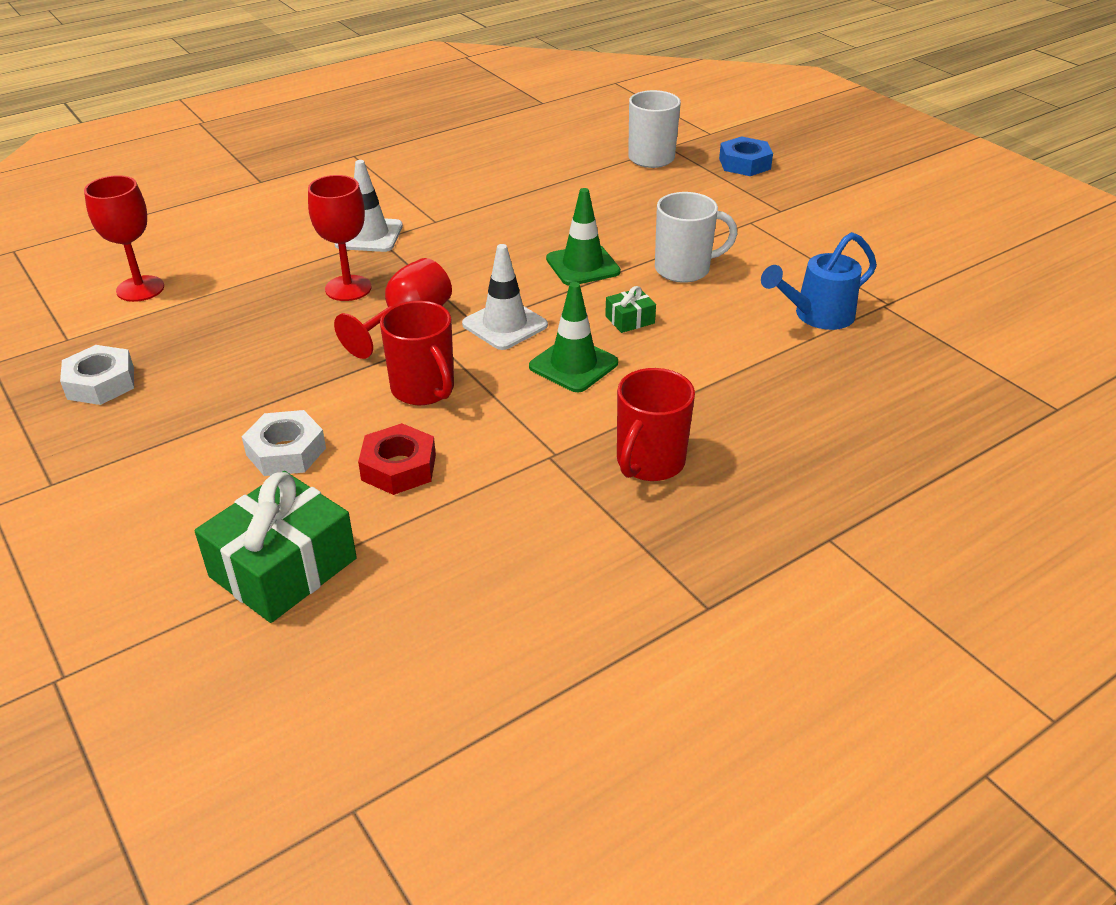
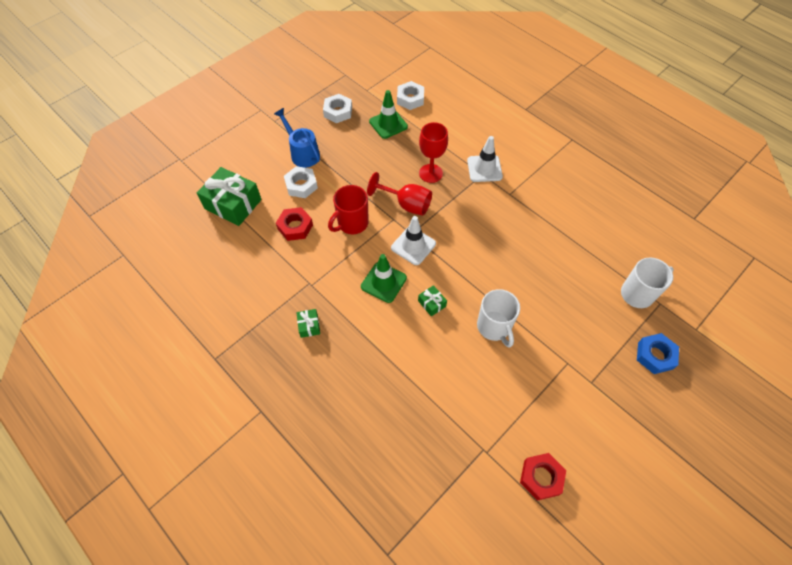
camera: 80 degrees right, 20 degrees up
(140, 289) = (410, 99): red goblet -> white nut
(583, 265) = (483, 273): green traffic cone -> green traffic cone (388, 124)
(649, 463) = (309, 326): red mug -> green gift
(817, 316) = (460, 406): blue watering can -> blue watering can (302, 153)
(919, 267) = (541, 477): none -> red nut

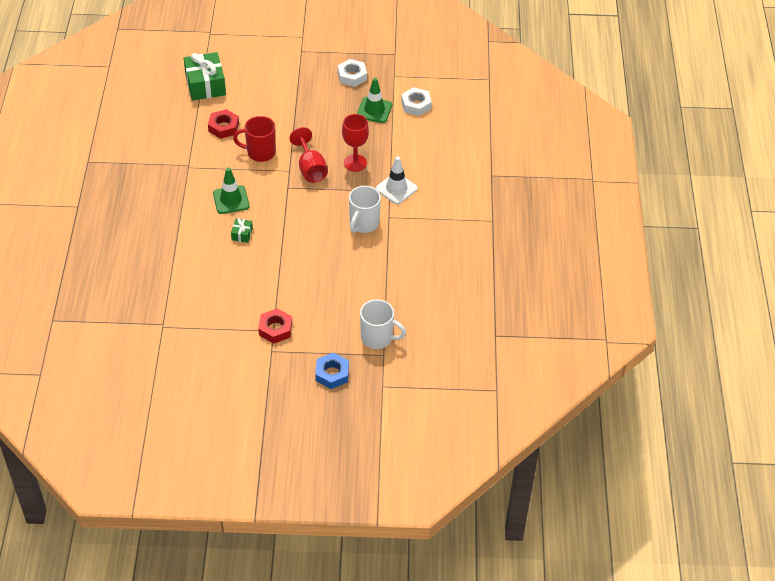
camera: 45 degrees right, 10 degrees down
(301, 185) = (261, 105): white nut -> none
(302, 153) = (290, 86): blue watering can -> none
(309, 326) = (157, 187): green gift -> none
(413, 246) = (278, 195): white traffic cone -> none
(494, 327) = (259, 276): white mug -> white mug (363, 224)
(541, 477) = (173, 362): red nut -> red nut (275, 329)

